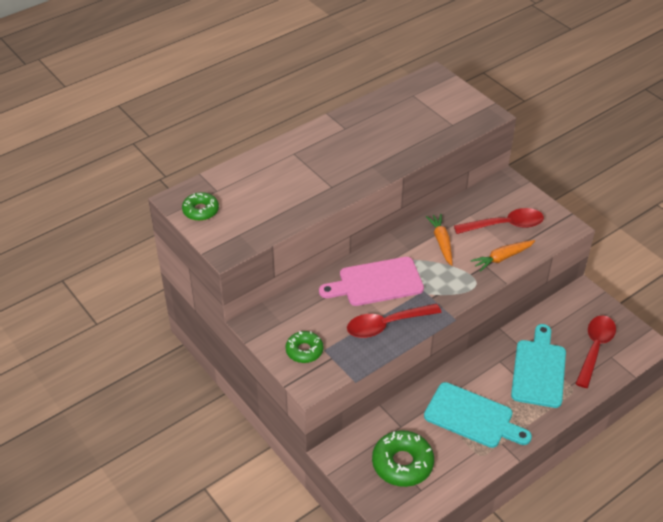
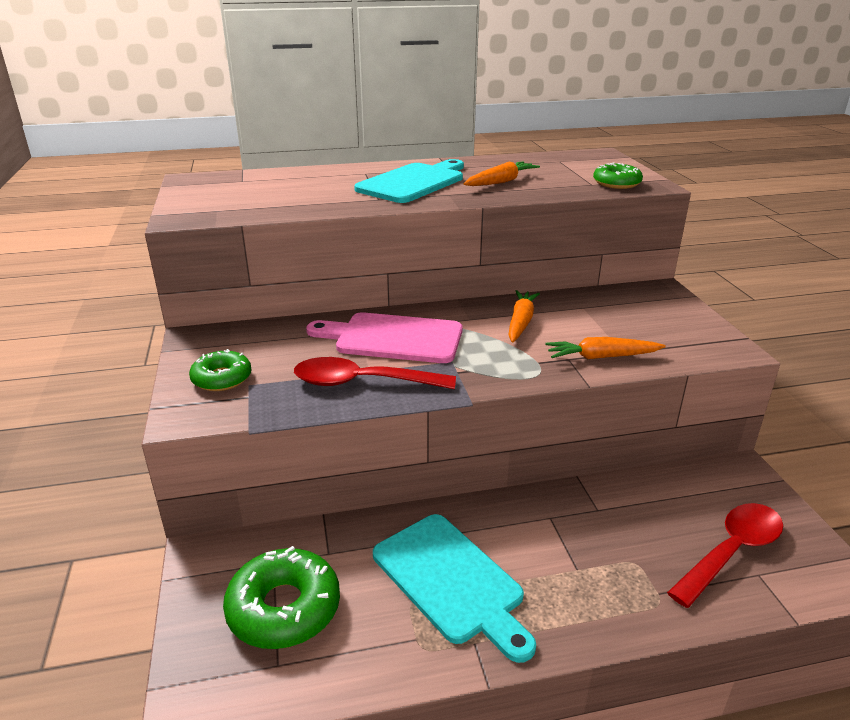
camera: 25 degrees right, 15 degrees down
(200, 210) = (202, 188): green donut -> green donut (616, 183)
(394, 139) = (501, 182): none -> orange carrot
(505, 225) = (629, 326): red spoon -> none
(539, 370) = (610, 550): turquoise cutting board -> turquoise cutting board (414, 182)

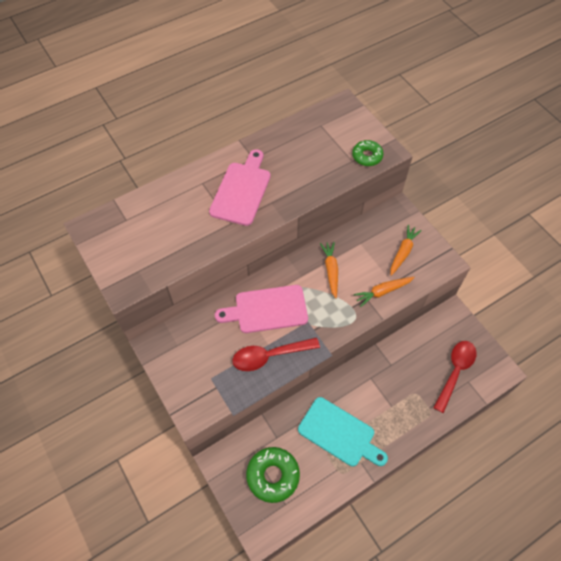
camera: 20 degrees left, 30 degrees up
(222, 378) = (193, 378): green donut -> none
(414, 182) = (241, 190): turquoise cutting board -> pink cutting board
(501, 182) = (296, 174): orange carrot -> orange carrot (403, 252)

